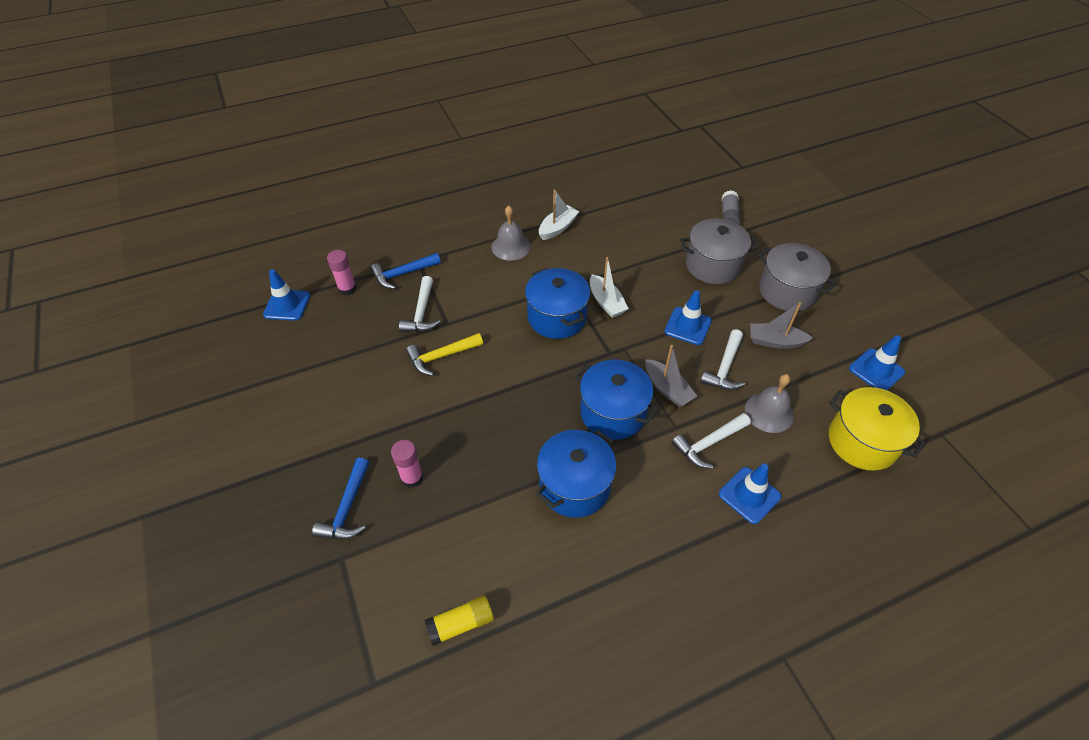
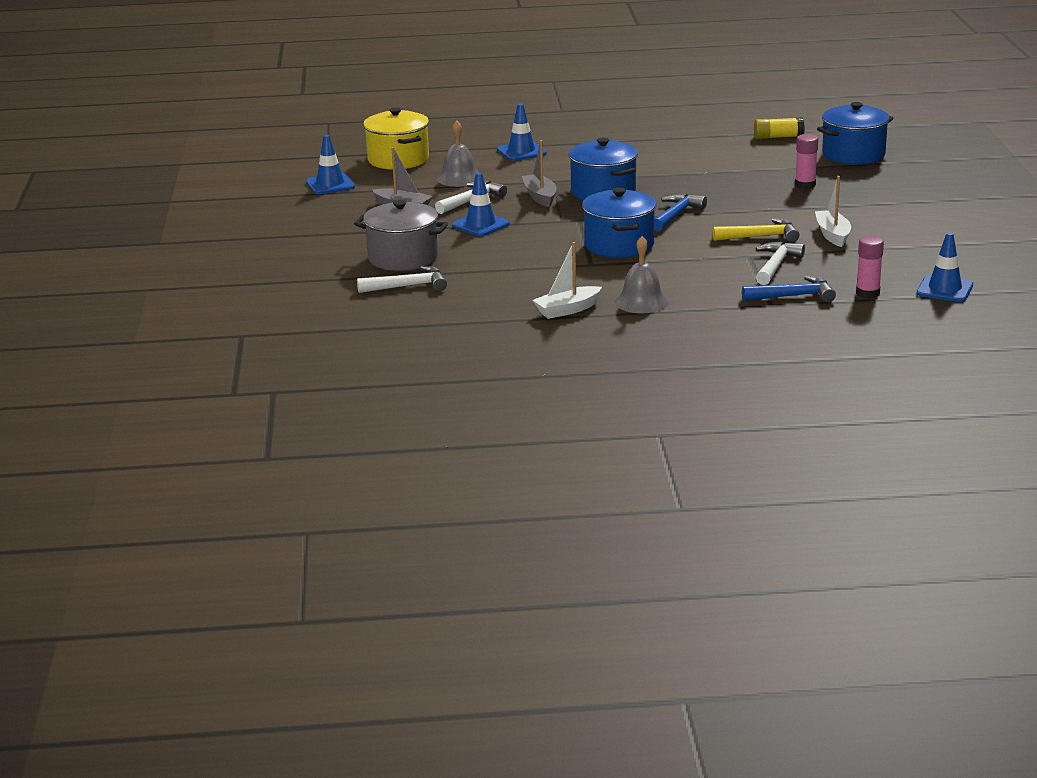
camera: 160 degrees left, 25 degrees down
(347, 508) = (864, 179): blue hammer -> blue hammer (676, 215)
(574, 486) = (663, 168): blue pot -> blue pot (853, 155)
(606, 302) = (555, 248): white boat -> white boat (832, 235)
(708, 444) = (531, 172): white hammer -> white hammer (408, 286)
(728, 216) = (330, 292): grey glue stick -> none
(787, 291) = (344, 232): grey pot -> none

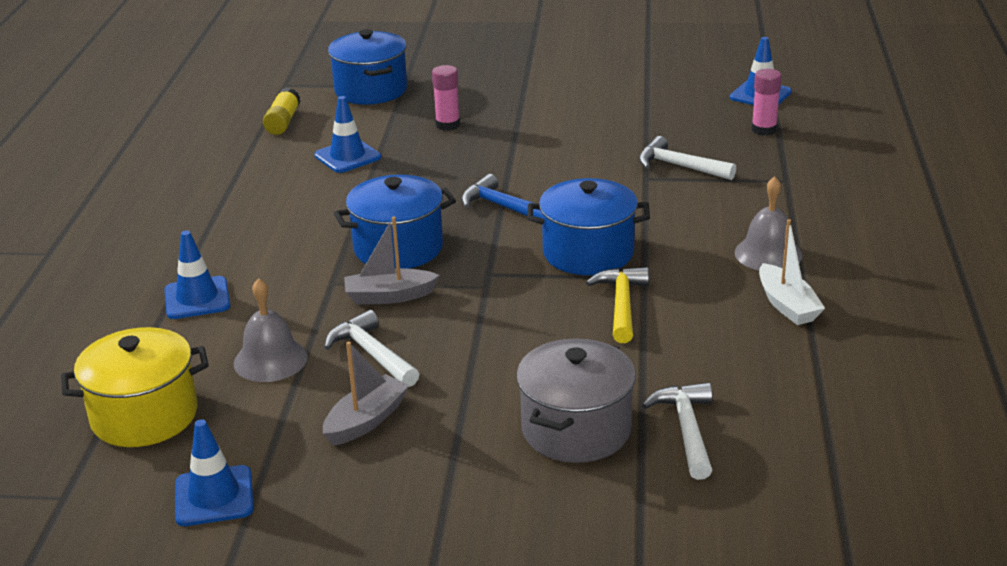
camera: 80 degrees left, 5 degrees up
(480, 225) = (473, 352): blue traffic cone -> blue traffic cone (347, 156)
(761, 236) = (593, 165): yellow hammer -> yellow hammer (621, 304)
(794, 296) = (765, 166): blue hammer -> none
(832, 235) = (602, 128): white boat -> none

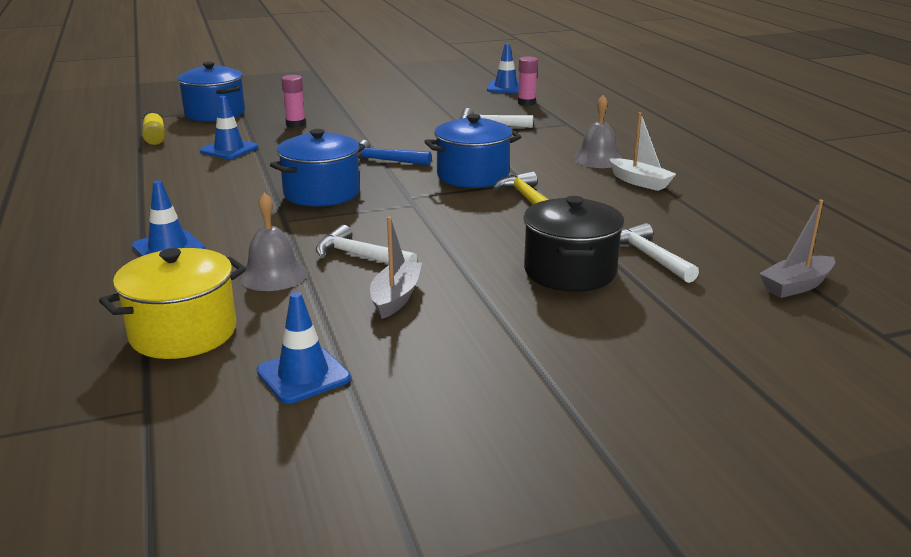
camera: 25 degrees left, 5 degrees down
(389, 296) = (341, 221): grey boat -> grey boat (796, 286)
(576, 430) = (570, 272): grey pot -> black pot

